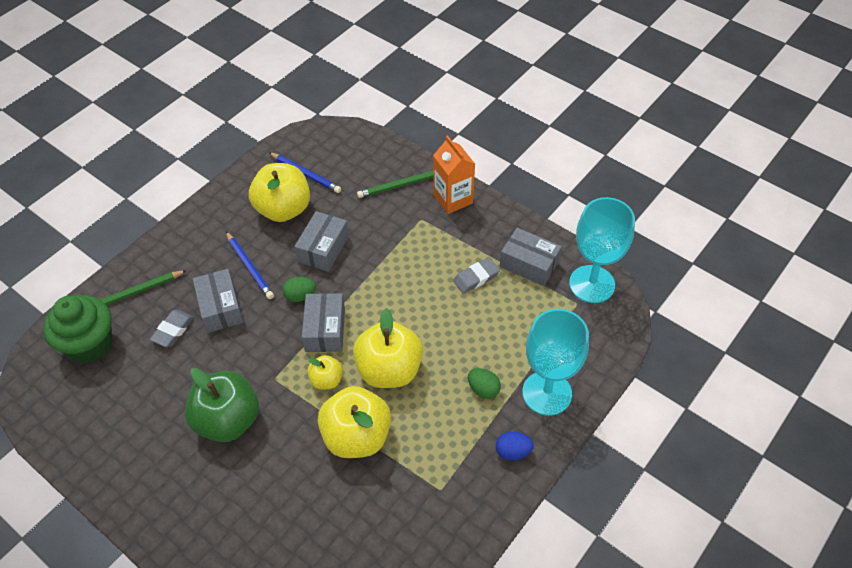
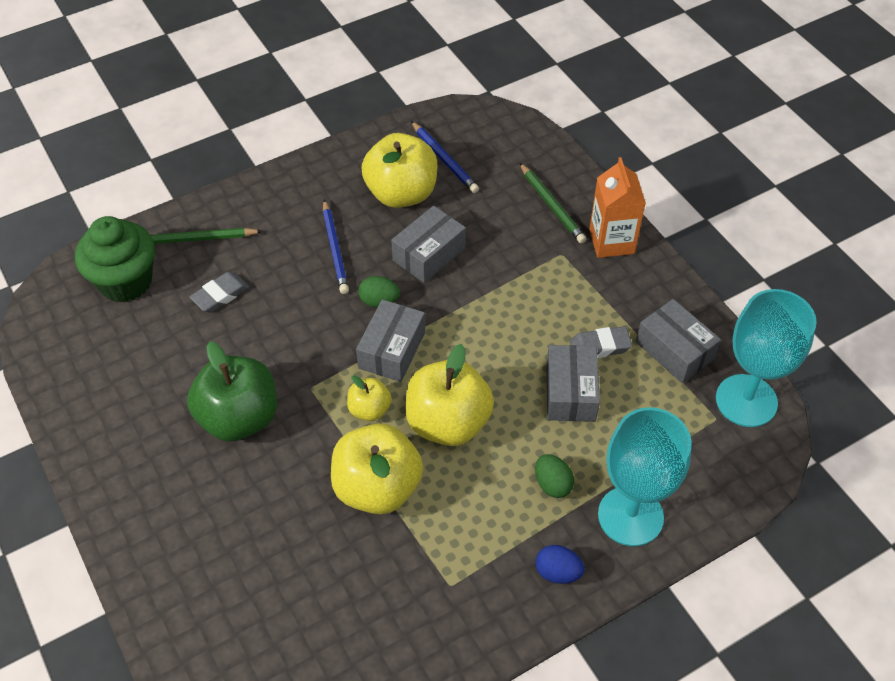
camera: 20 degrees right, 0 degrees up
(220, 308) = (283, 286): grey box -> grey box (570, 392)
(399, 185) = (552, 206): green pencil -> green pencil turned 120 degrees counterclockwise

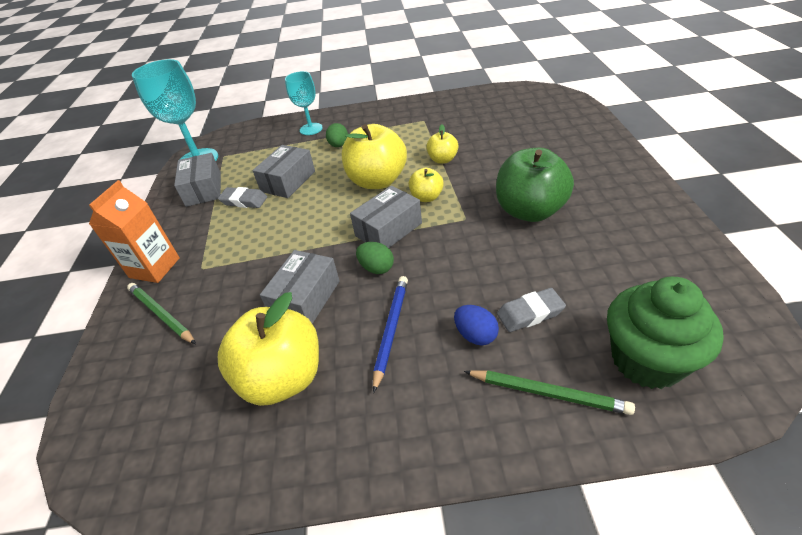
camera: 150 degrees left, 10 degrees down
(377, 487) = (442, 160): yellow apple -> yellow apple, size x0.51
(429, 254) = (305, 298): grey box -> grey box turned 45 degrees counterclockwise
(444, 159) = (202, 411): blue pencil -> none
(552, 206) = (161, 314): green pencil -> green pencil turned 45 degrees counterclockwise
(557, 572) = (365, 117): blue egg -> blue egg (475, 335)
(630, 516) = (311, 129): turquoise goblet -> turquoise goblet, size x0.61

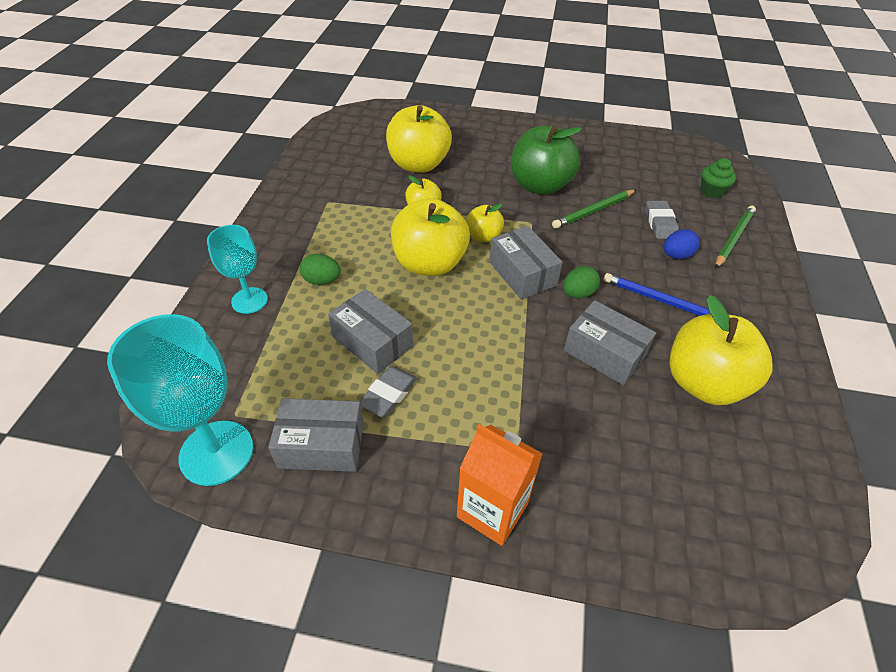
camera: 80 degrees left, 5 degrees up
(161, 314) = (590, 496): green pencil -> green pencil (593, 211)
(504, 140) = (418, 164): none -> yellow apple
(646, 360) = (711, 191): green cupcake -> green cupcake, size x0.50

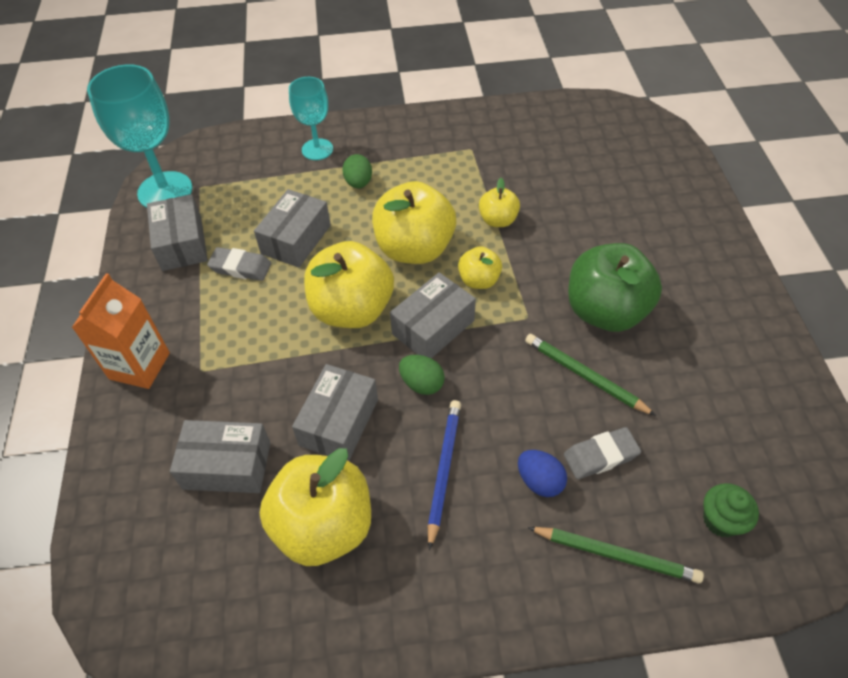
camera: 75 degrees right, 5 degrees up
(418, 164) = (576, 194): yellow apple -> yellow apple (352, 309)
(636, 443) = (227, 465): none -> grey box

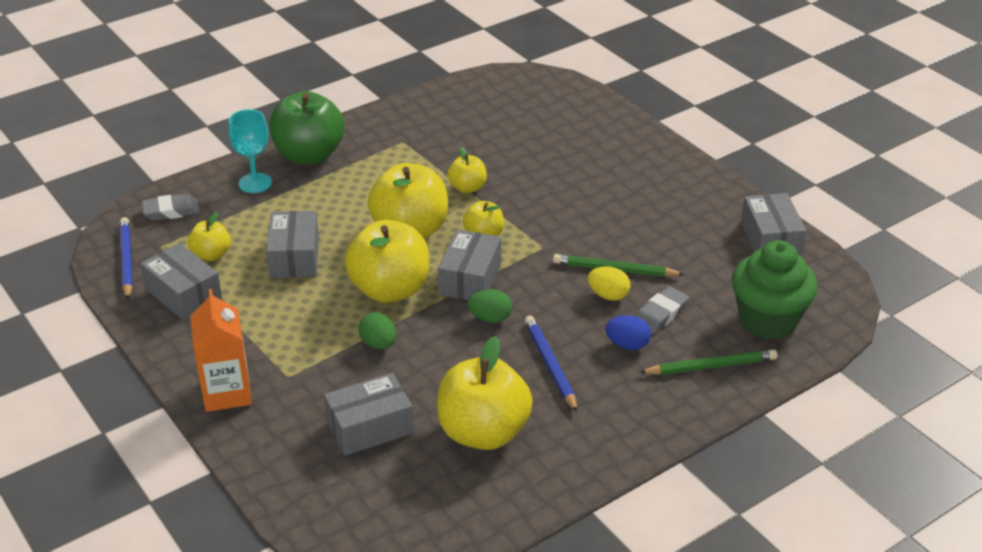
camera: 30 degrees left, 15 degrees down
(165, 191) = (126, 260): turquoise goblet -> blue pencil
(232, 210) = (211, 254): none -> yellow apple
(240, 267) = (259, 293): grey eraser -> grey eraser (171, 211)
(339, 422) = (441, 366): grey box -> grey box (770, 239)
(358, 183) = (318, 197): green egg -> green egg (378, 344)
(558, 406) = (608, 295): none -> yellow egg
(605, 311) = (601, 223): green apple -> green apple (309, 155)
(721, 520) = (768, 320): green cupcake -> green cupcake, size x1.99

